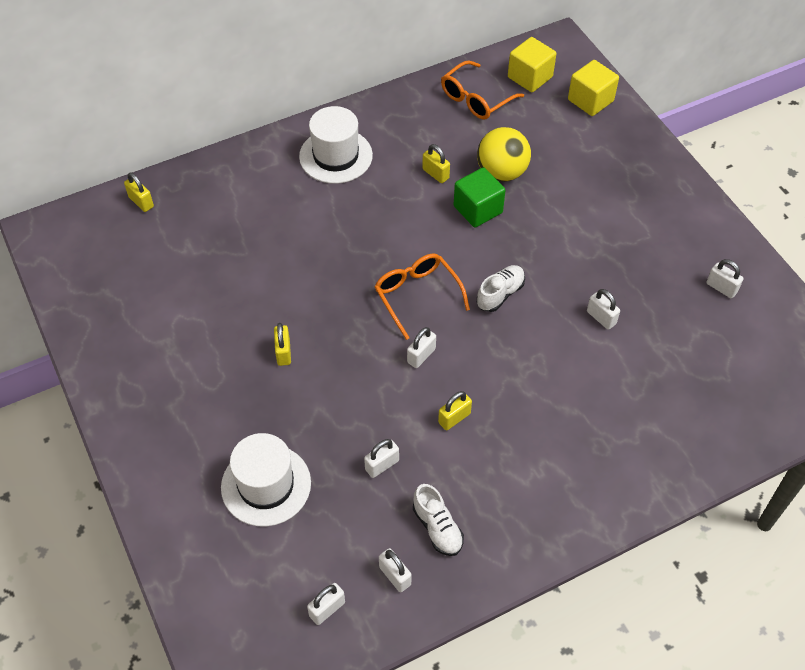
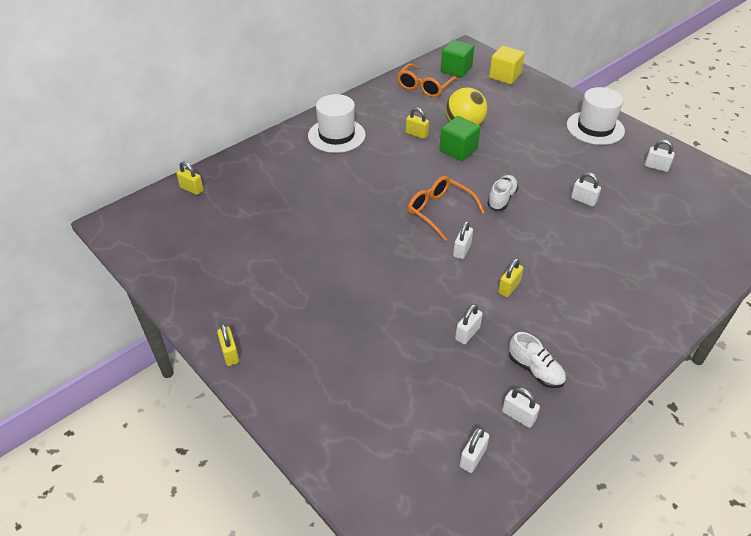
camera: 15 degrees left, 10 degrees down
(266, 485) = (376, 370): white hat -> white hat (595, 128)
(283, 352) = (350, 269): yellow padlock -> yellow padlock (230, 354)
(530, 77) = (456, 69): yellow cube -> green cube

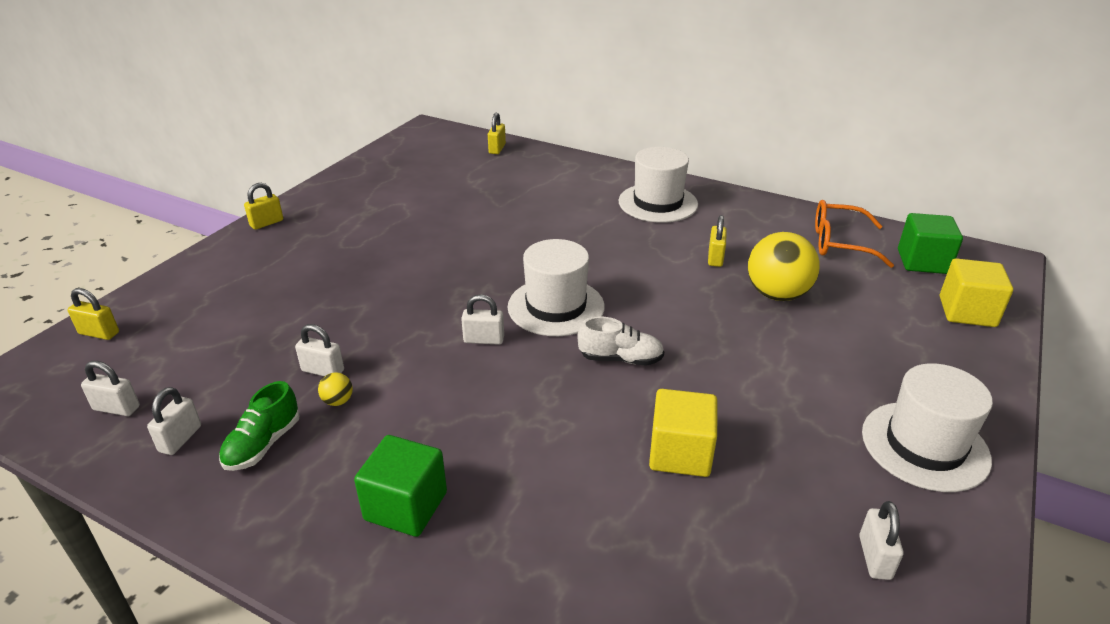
camera: 70 degrees right, 10 degrees down
(439, 211) = (556, 307): orange glasses -> white hat
(458, 150) = (709, 299): green cube -> green cube (406, 506)
(502, 329) = (338, 401): none -> yellow ball
(509, 287) = (422, 395): yellow padlock -> yellow padlock (99, 333)
(535, 370) = (263, 444): white shoe -> green shoe
(583, 200) = (680, 453): white padlock -> yellow cube

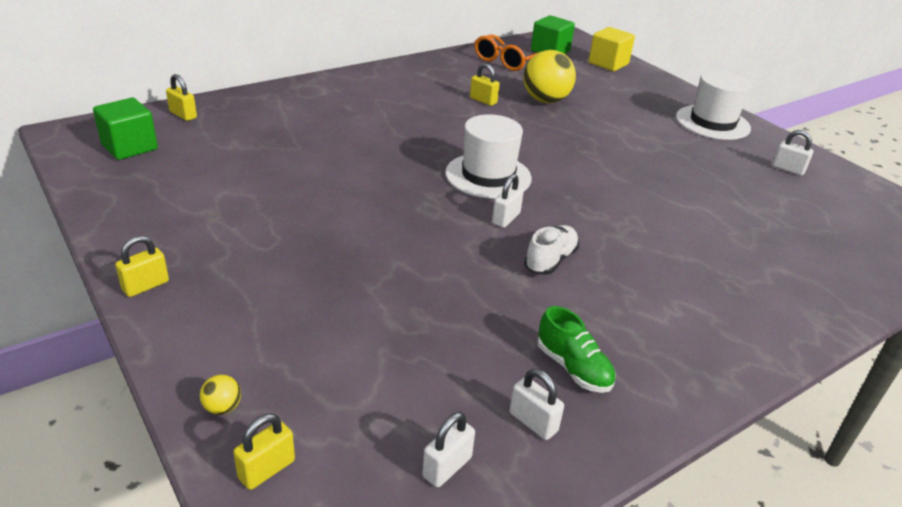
camera: 65 degrees left, 0 degrees up
(266, 223) = (145, 286): yellow padlock -> yellow padlock turned 60 degrees clockwise
(323, 371) = (486, 310): white padlock -> none
(338, 401) = (538, 312): yellow ball -> yellow ball (222, 407)
(406, 506) = (686, 309): green cube -> green cube (129, 147)
(620, 359) = (574, 174): white shoe -> white shoe (550, 260)
(658, 203) = (383, 89): white hat -> none
(680, 453) = (683, 189): yellow cube -> none

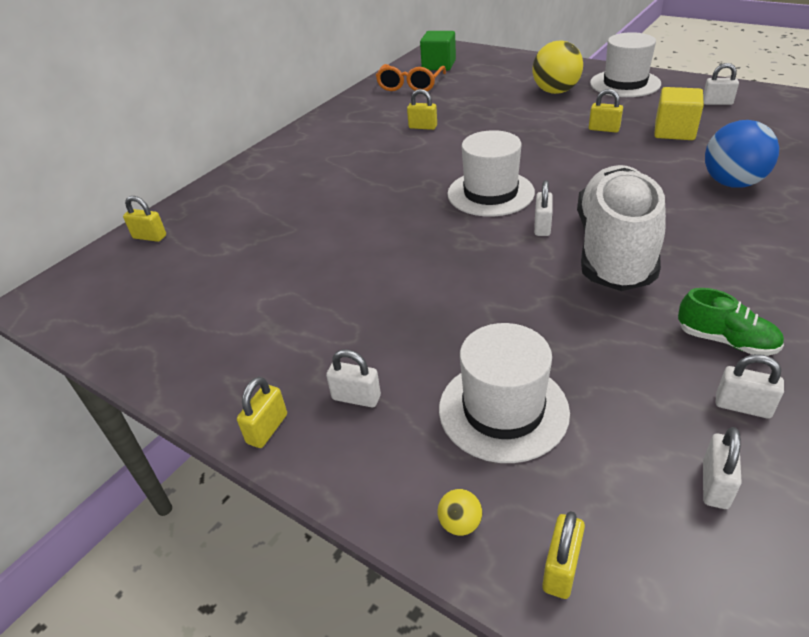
camera: 15 degrees left, 5 degrees up
(129, 147) = (121, 289): green cube -> none
(229, 290) = (356, 397): none -> white padlock
(332, 344) = (503, 410): none -> white hat
(545, 100) = (475, 109): yellow ball -> yellow ball (555, 91)
(550, 260) = (614, 250): white shoe -> white shoe, size x2.25
(608, 64) = (496, 61): yellow cube -> yellow cube (674, 131)
(648, 156) = (604, 129): none -> yellow padlock
(723, 244) = (732, 183): none -> blue ball

